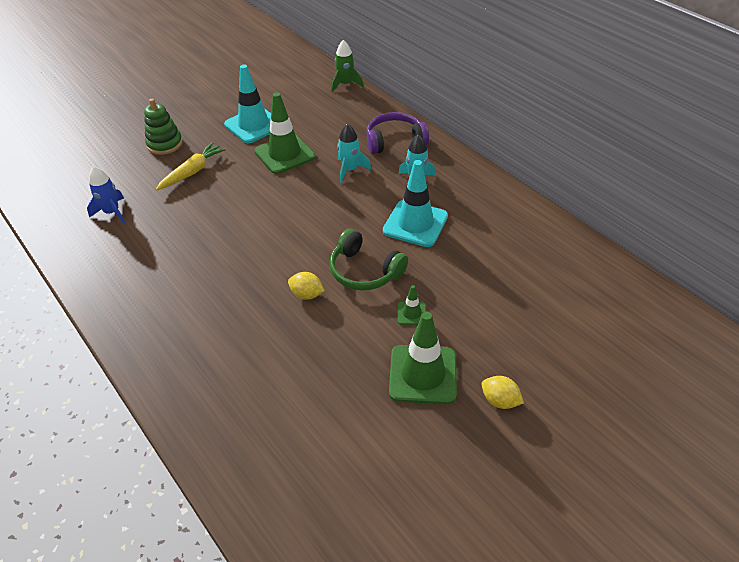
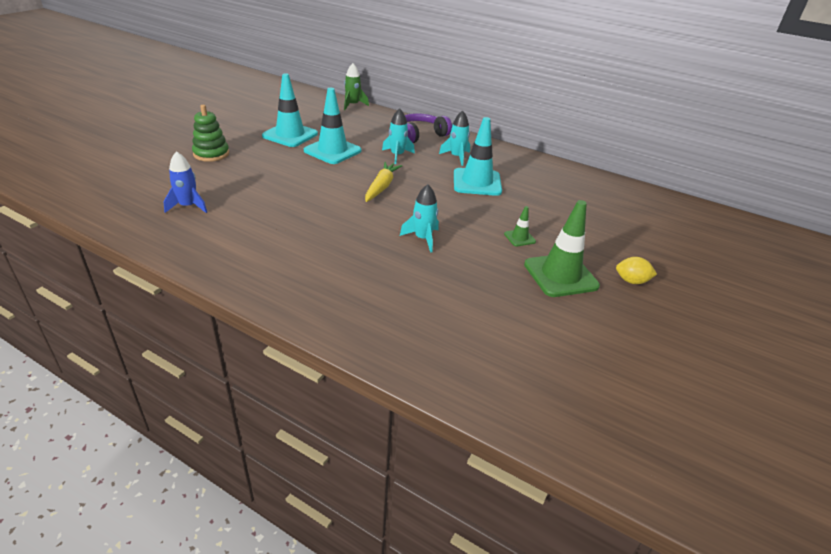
camera: 25 degrees left, 10 degrees down
(192, 172) = (253, 170): yellow carrot -> yellow carrot (381, 187)
(284, 154) = (332, 151): green traffic cone -> turquoise traffic cone
(307, 294) = (423, 239): yellow lemon -> turquoise rocket
(364, 271) = (460, 217): green headphones -> none

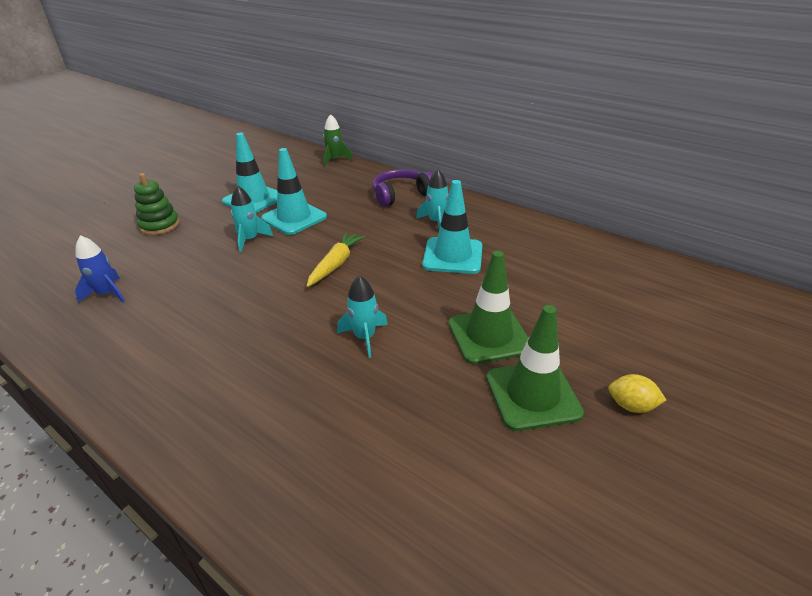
camera: 10 degrees right, 0 degrees up
(397, 155) = (366, 222): turquoise rocket -> turquoise rocket (250, 240)
(519, 238) = (489, 336): green traffic cone -> green traffic cone, size x2.15

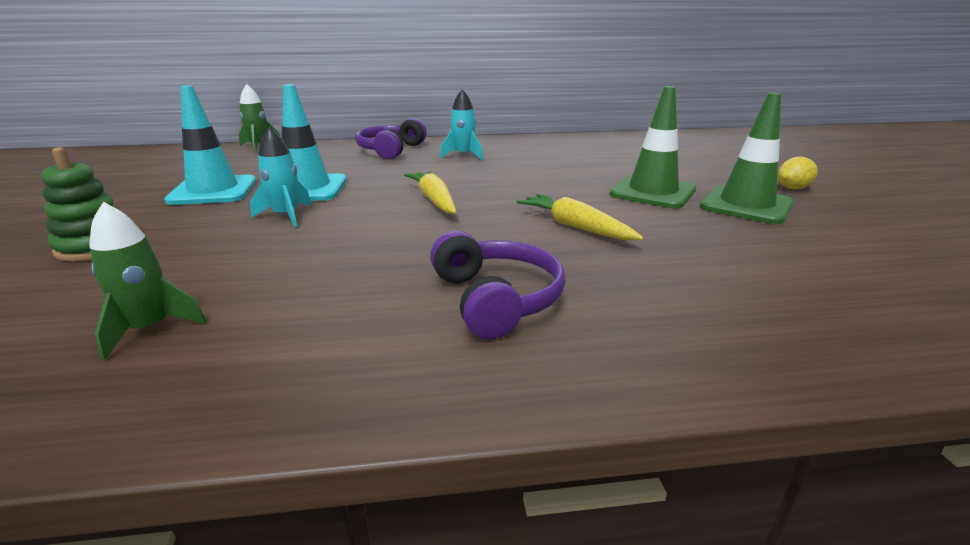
camera: 45 degrees left, 10 degrees down
(107, 294) = (150, 329): blue rocket -> green rocket
(226, 365) = (496, 299): none -> purple headphones
(364, 337) = (575, 227): turquoise rocket -> yellow carrot
(452, 256) = (523, 167): turquoise traffic cone -> none

